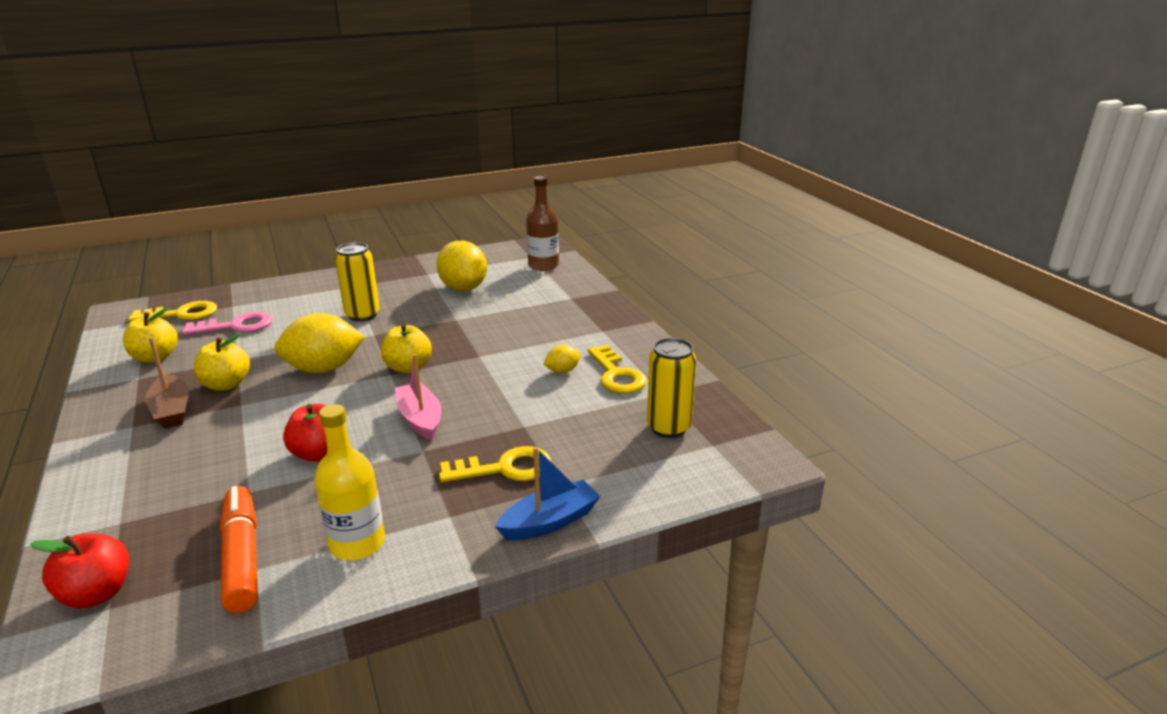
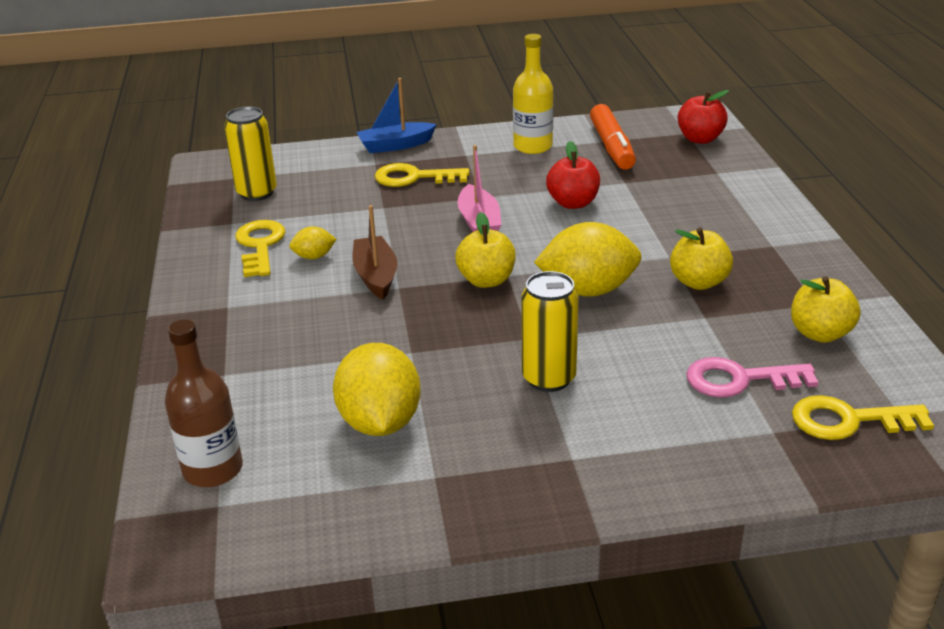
camera: 165 degrees left, 5 degrees up
(172, 410) = (742, 257): brown boat -> brown boat (376, 276)

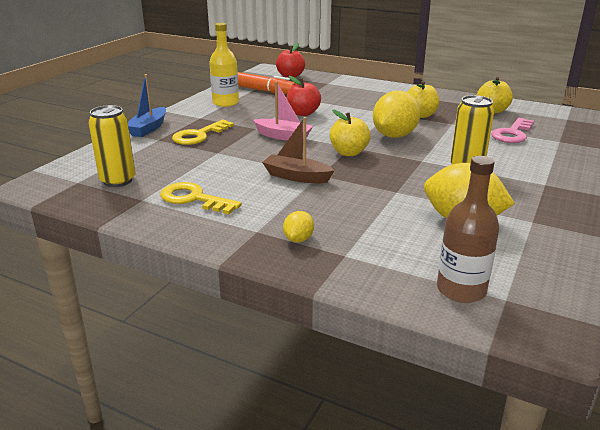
camera: 55 degrees left, 5 degrees down
(314, 256) = (241, 187): yellow lemon -> yellow lemon (298, 239)
(848, 421) = (563, 127): yellow key -> none

